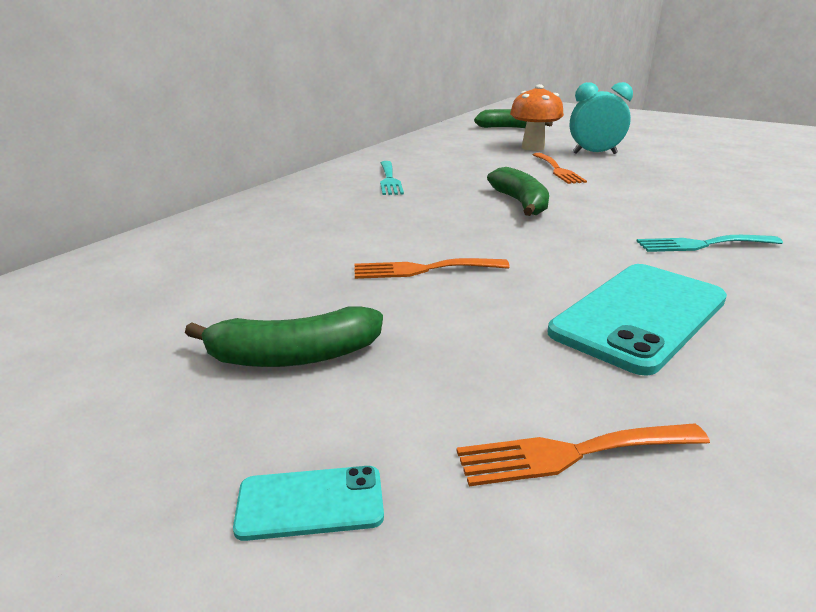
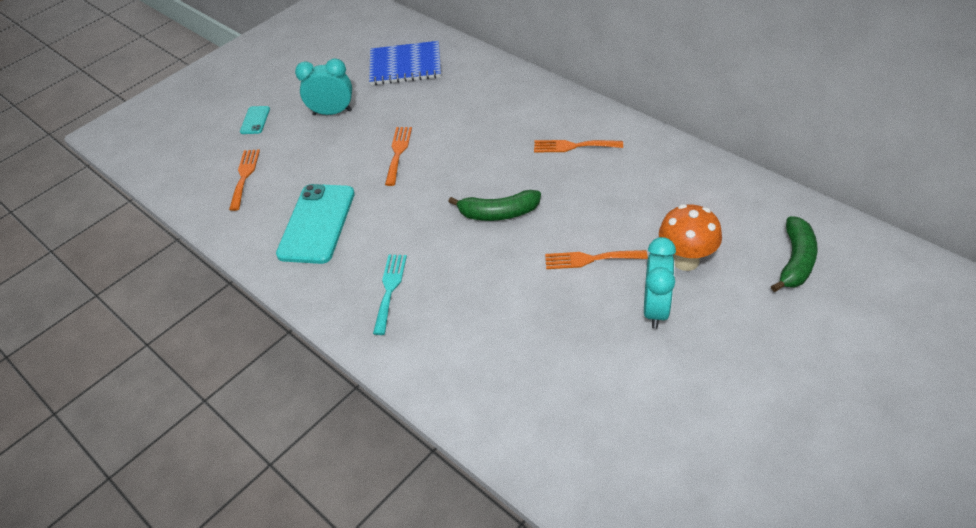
camera: 105 degrees right, 20 degrees up
(144, 292) = (405, 65): none -> blue notebook
(293, 356) = (332, 112): green banana -> turquoise clock
(389, 180) = (573, 146): turquoise fork -> orange fork
(639, 315) = (317, 223): turquoise phone -> turquoise phone turned 45 degrees clockwise

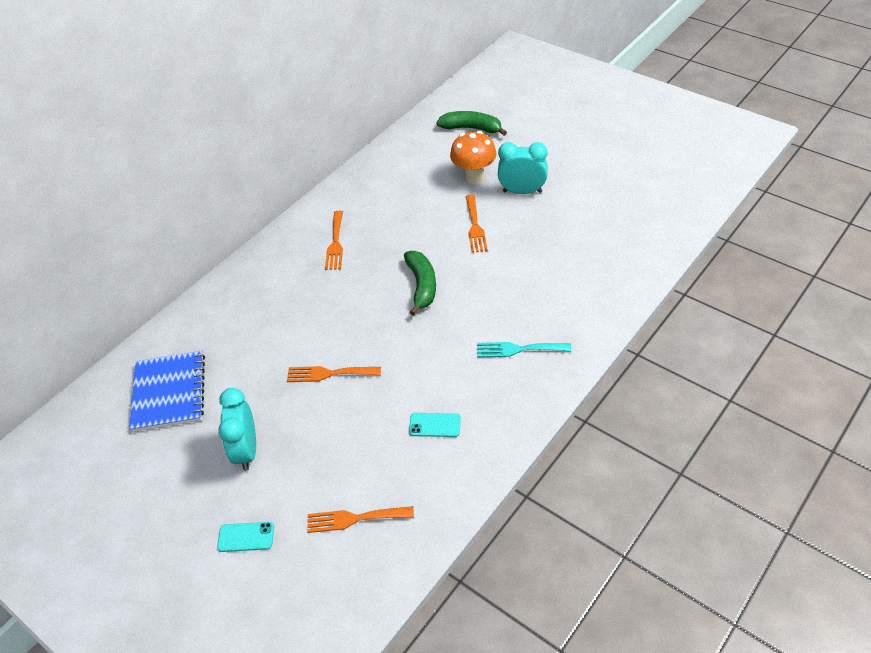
camera: 95 degrees left, 0 degrees up
(317, 223) = (435, 425): turquoise phone -> turquoise phone, size x0.46

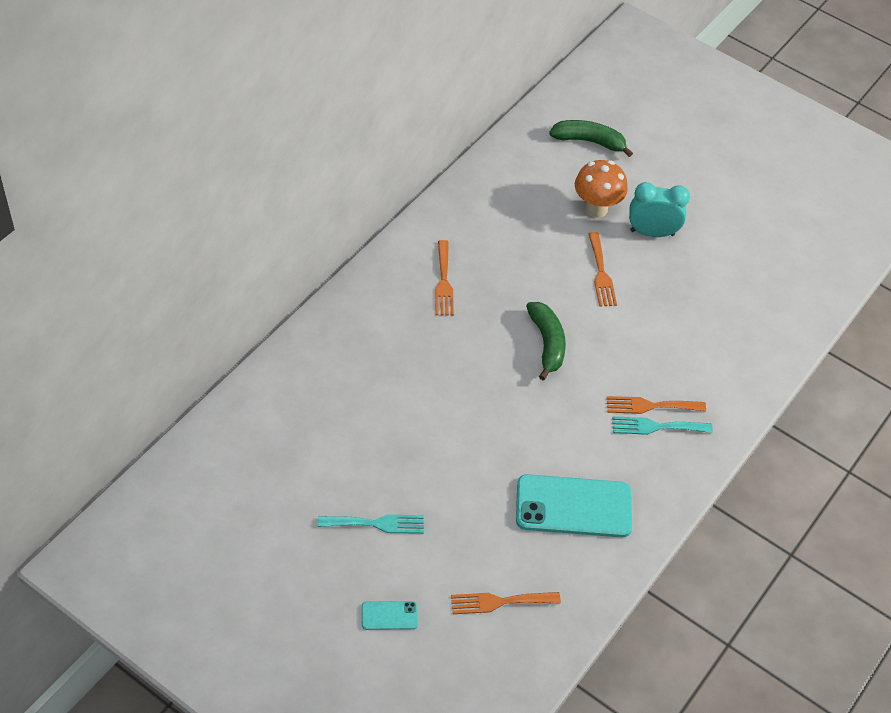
camera: 10 degrees left, 5 degrees up
(169, 392) = (280, 452): blue notebook -> none
(246, 451) = (376, 523): turquoise clock -> turquoise fork
(329, 374) = (455, 441): orange fork -> orange fork (650, 406)
(435, 425) = (573, 506): turquoise phone -> turquoise phone, size x2.18

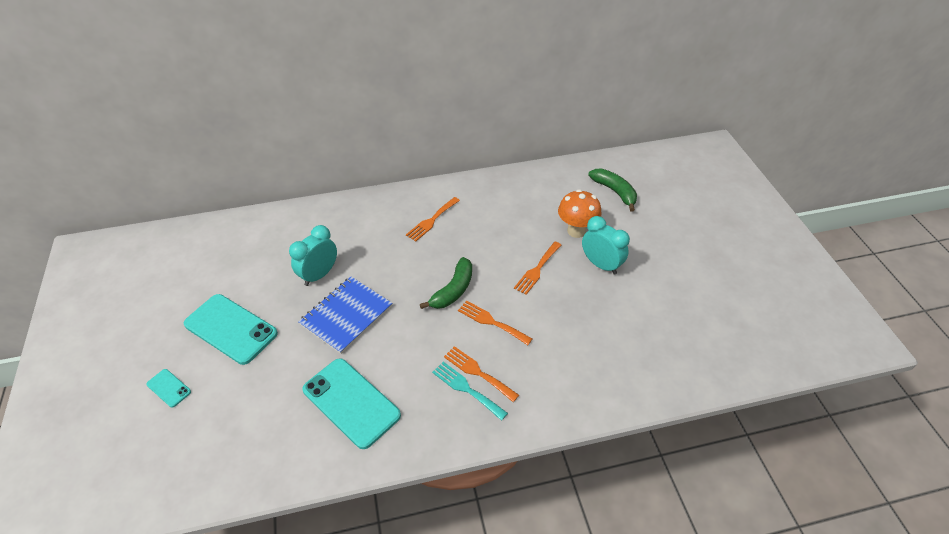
camera: 45 degrees right, 5 degrees down
(376, 523) = (230, 329): turquoise fork -> turquoise phone
(397, 412) = (319, 275): none -> turquoise clock
(475, 434) = (346, 316): none -> blue notebook
(500, 602) = (234, 429): orange fork -> orange fork (491, 322)

